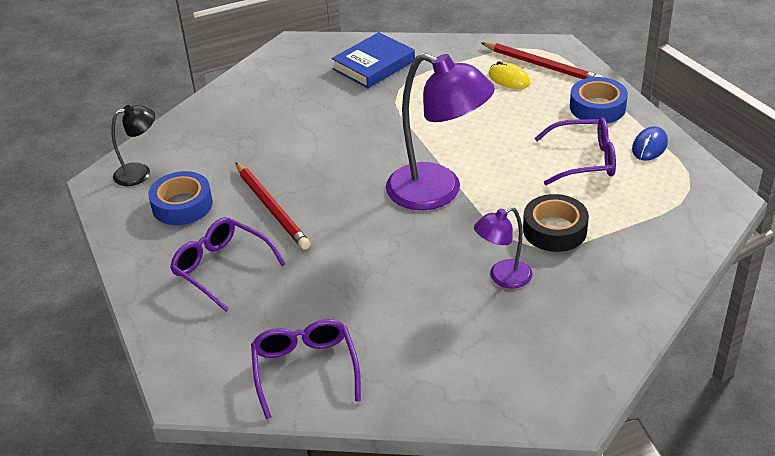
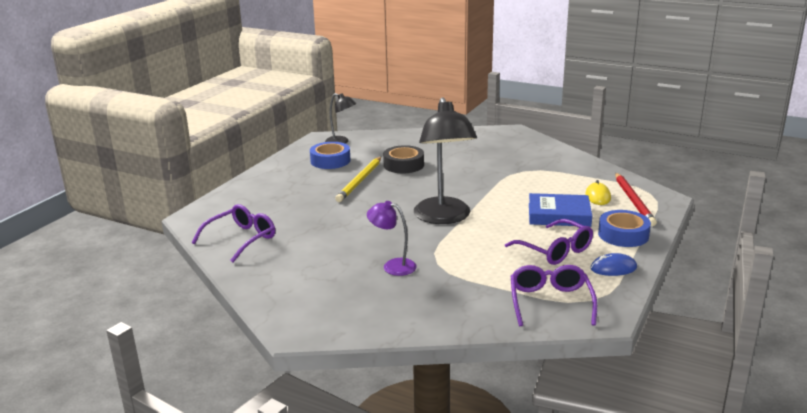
camera: 50 degrees right, 15 degrees down
(221, 268) = (294, 188): purple glasses -> purple glasses (550, 302)
(272, 208) = (360, 181): red pencil -> yellow pencil
(374, 65) = (534, 156): blue book -> blue book (559, 215)
(438, 192) = (444, 217): purple lamp -> black lamp
(554, 230) = (464, 266): black tape -> black tape (403, 165)

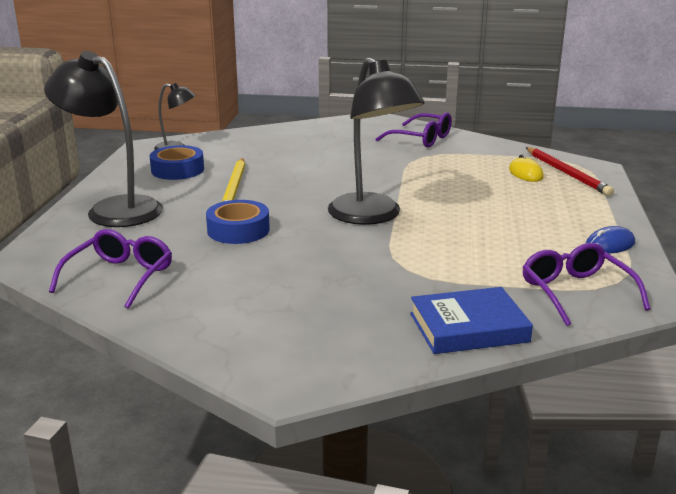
camera: 20 degrees left, 0 degrees up
(267, 187) = (113, 209): none -> black lamp
(393, 266) = (353, 280): purple lamp -> none
(403, 165) = (275, 165): black tape -> none
(555, 251) = (531, 235): purple glasses -> purple glasses (421, 139)
(559, 215) = (501, 197): blue book -> blue book (468, 327)
(623, 235) = (588, 209): blue tape -> blue tape (238, 230)

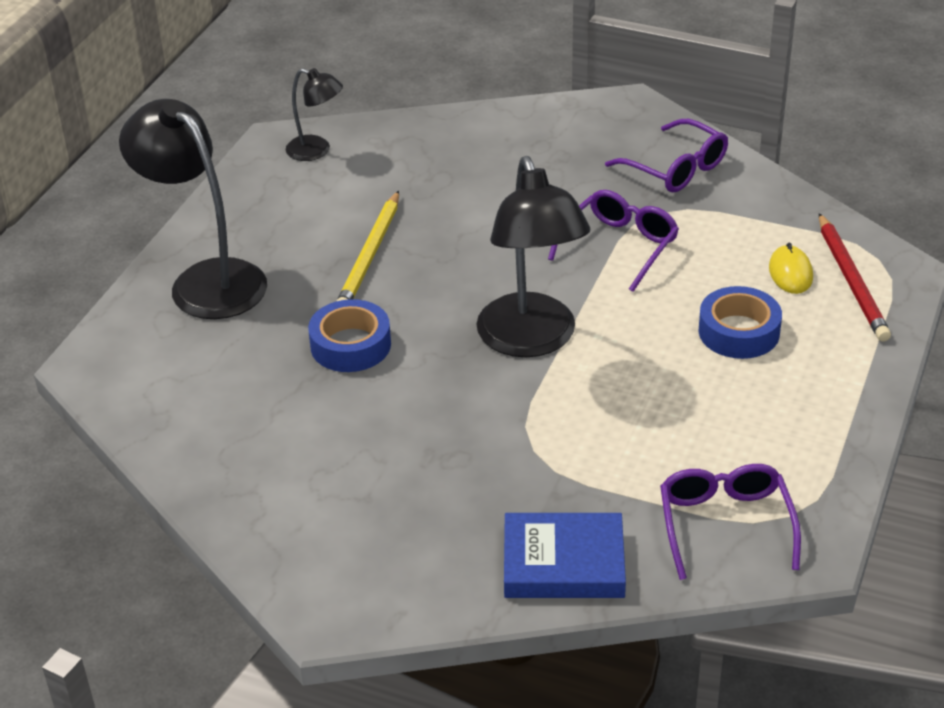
camera: 15 degrees right, 15 degrees up
(120, 277) = (189, 413): purple glasses -> purple glasses (619, 246)
(177, 170) = (306, 203): blue tape -> blue tape (738, 332)
(609, 244) = (822, 443): blue mouse -> none

